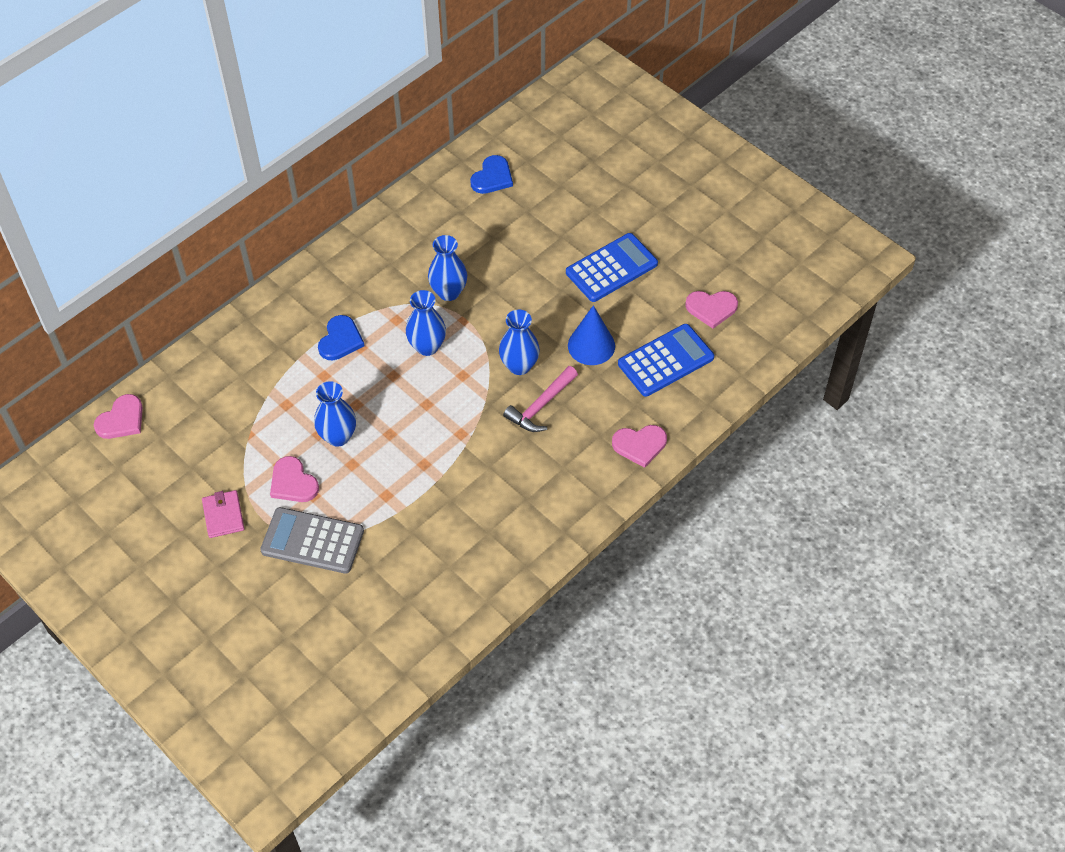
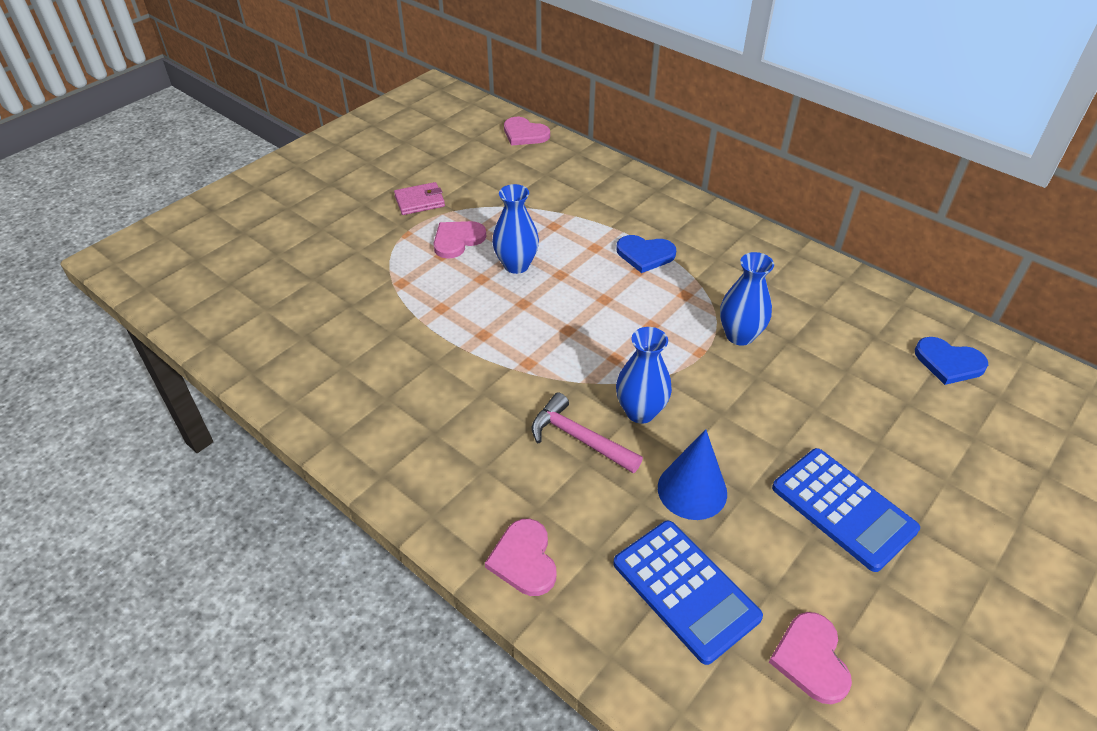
camera: 85 degrees right, 10 degrees down
(312, 541) = (386, 260): grey calculator -> none
(427, 346) = (651, 323): blue vase -> none

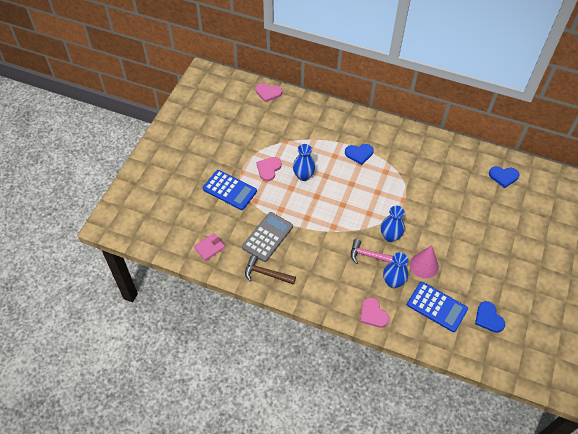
camera: 20 degrees left, 10 degrees up
(341, 412) = (266, 274): none -> brown hammer
(386, 348) = (267, 237): none -> grey calculator
(419, 201) = (238, 150): pink wallet -> pink wallet (209, 248)
(692, 490) = (424, 265): blue cone -> pink cone
(739, 335) = (416, 187): blue vase -> blue vase (393, 282)
(811, 659) = (488, 318): pink heart -> blue heart
(843, 508) = (482, 256): blue calculator -> blue calculator (229, 190)

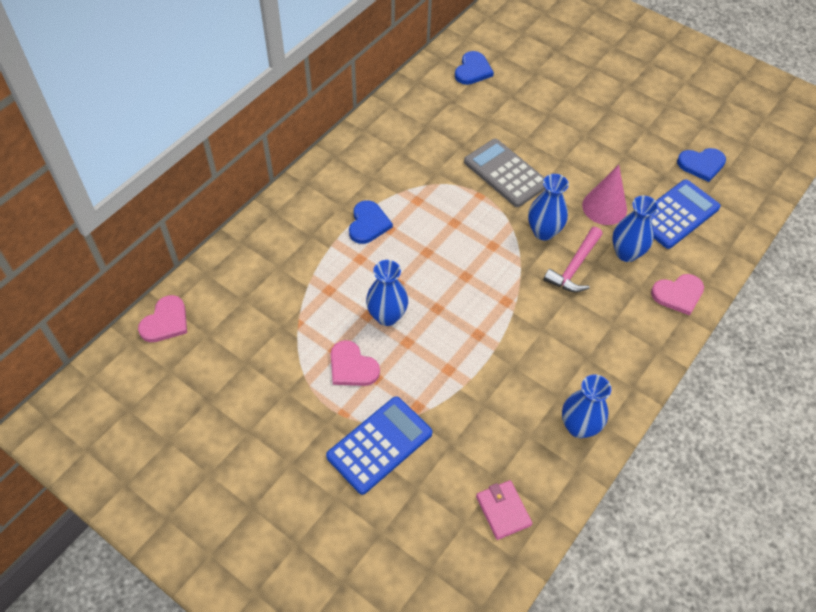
camera: 75 degrees left, 0 degrees up
(266, 274) = (579, 426): brown hammer -> blue vase
(267, 237) = (503, 405): grey calculator -> grey calculator (505, 173)

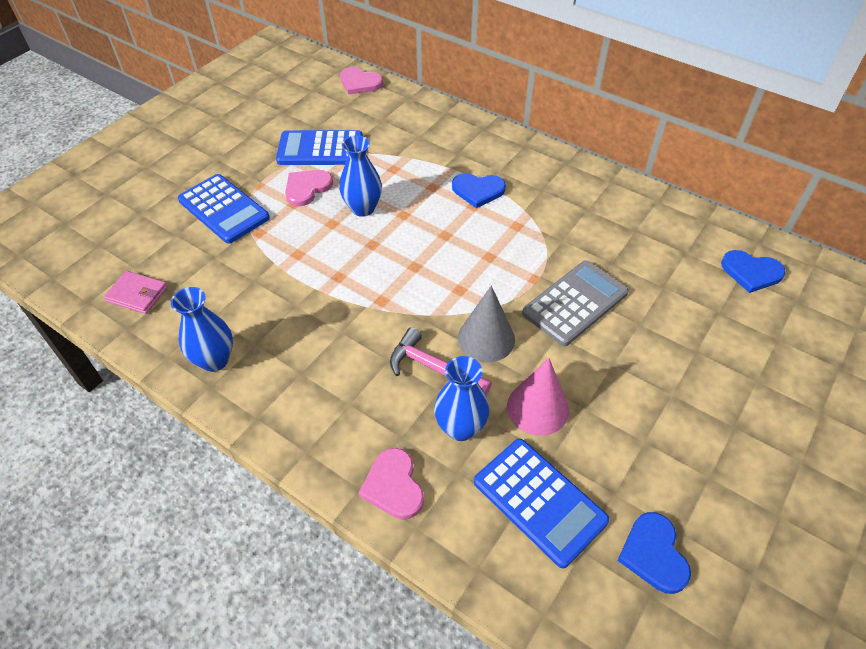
camera: 90 degrees right, 5 degrees down
(287, 357) = (320, 149): none -> blue calculator
(503, 510) = (137, 294): pink wallet -> pink wallet turned 45 degrees clockwise
(543, 232) = (486, 338): blue vase -> grey cone

